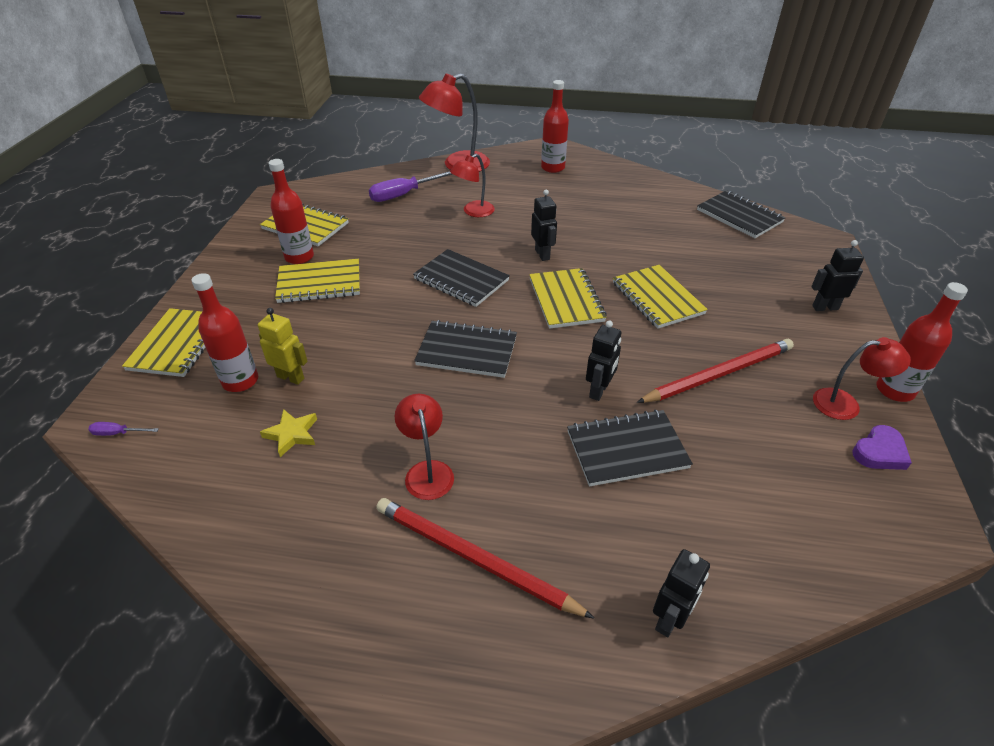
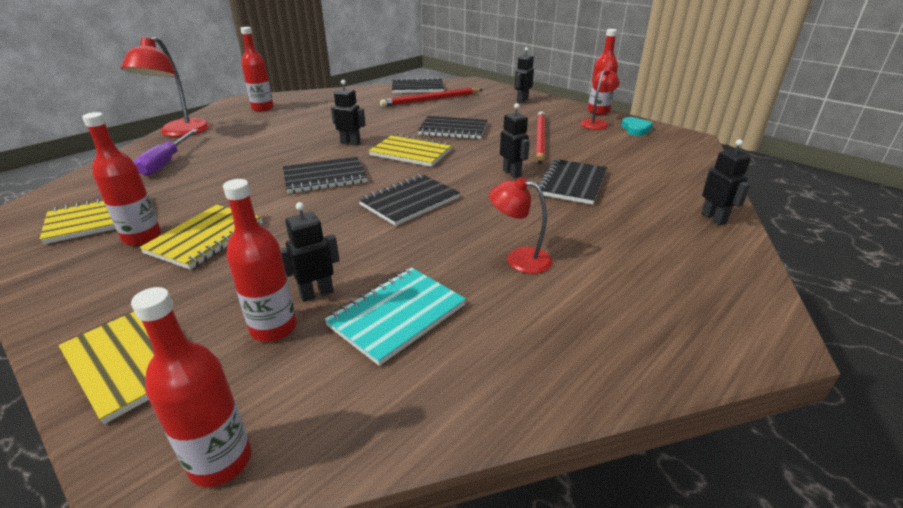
camera: 55 degrees left, 10 degrees down
(118, 433) = (220, 461): purple screwdriver -> red bottle
(291, 377) = (316, 293): yellow robot -> black robot
(292, 434) = (397, 315): yellow star -> turquoise notebook
(473, 212) = (252, 147): red lamp -> none
(474, 558) = (622, 267): red pencil -> red pencil (431, 100)
(657, 298) = (453, 130): yellow notebook -> black notebook
(879, 452) = (635, 129): purple heart -> turquoise heart

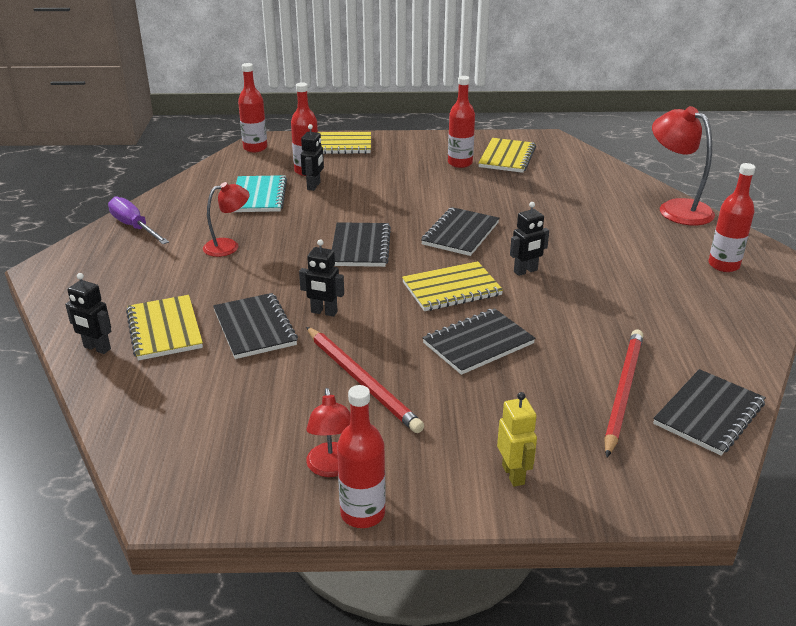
camera: 135 degrees right, 0 degrees up
(166, 162) = (592, 190): purple screwdriver -> purple screwdriver (134, 227)
(206, 238) = (427, 176): yellow notebook -> yellow notebook (164, 330)
(522, 100) = (513, 474): black robot -> yellow robot
(635, 129) = (262, 483): turquoise heart -> none

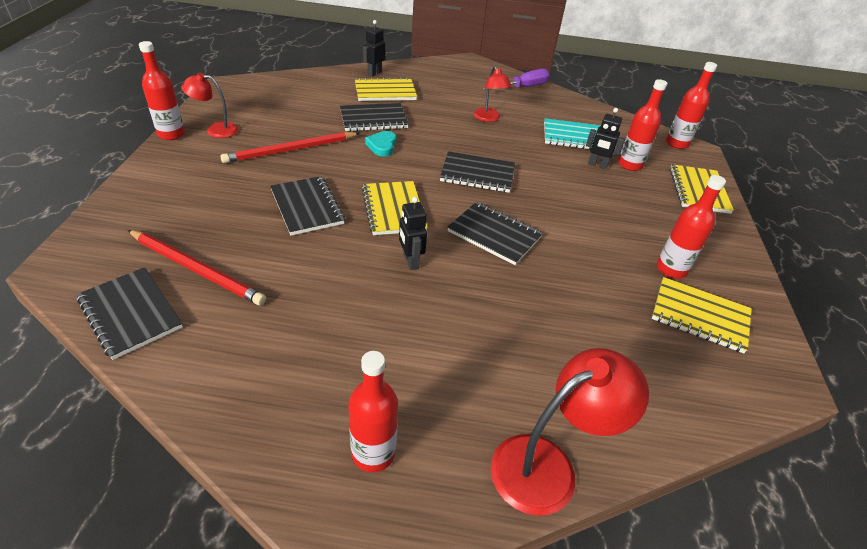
camera: 95 degrees right, 10 degrees up
(324, 312) = (382, 146): black robot -> turquoise heart
(513, 474) = (154, 191): yellow robot -> none

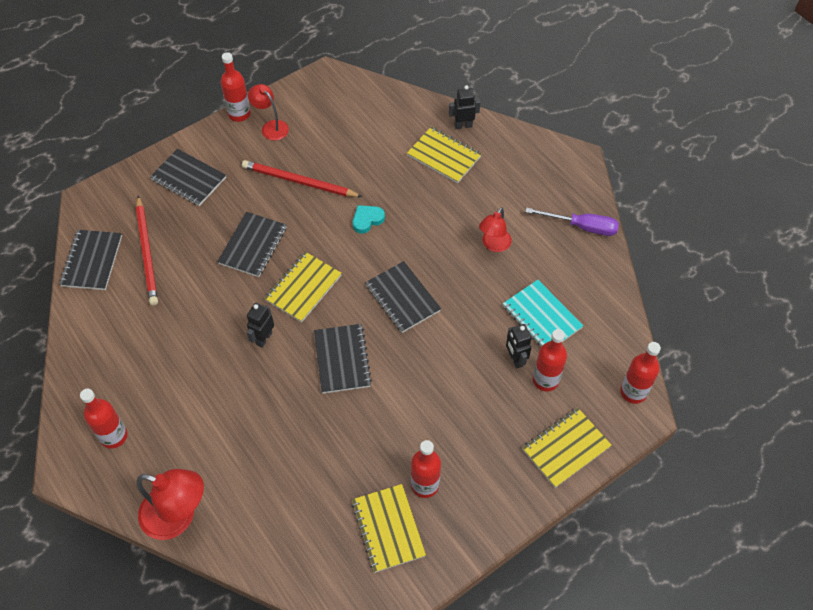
camera: 50 degrees right, 15 degrees up
(373, 119) = (395, 185): black notebook -> black notebook (188, 179)

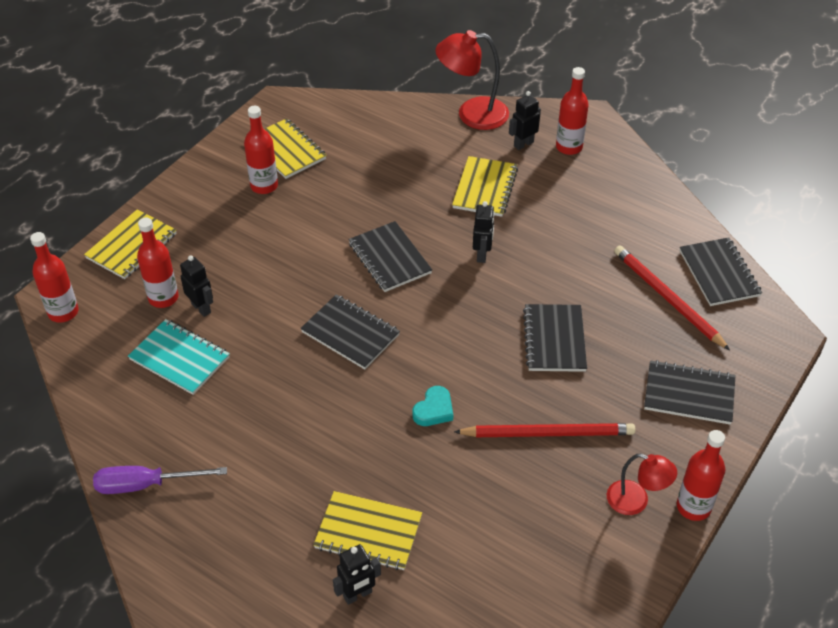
camera: 160 degrees right, 10 degrees down
(153, 455) = (523, 144): none -> black robot
(303, 288) = (469, 312): yellow notebook -> yellow notebook (485, 188)
(493, 245) = (259, 425): red lamp -> none

